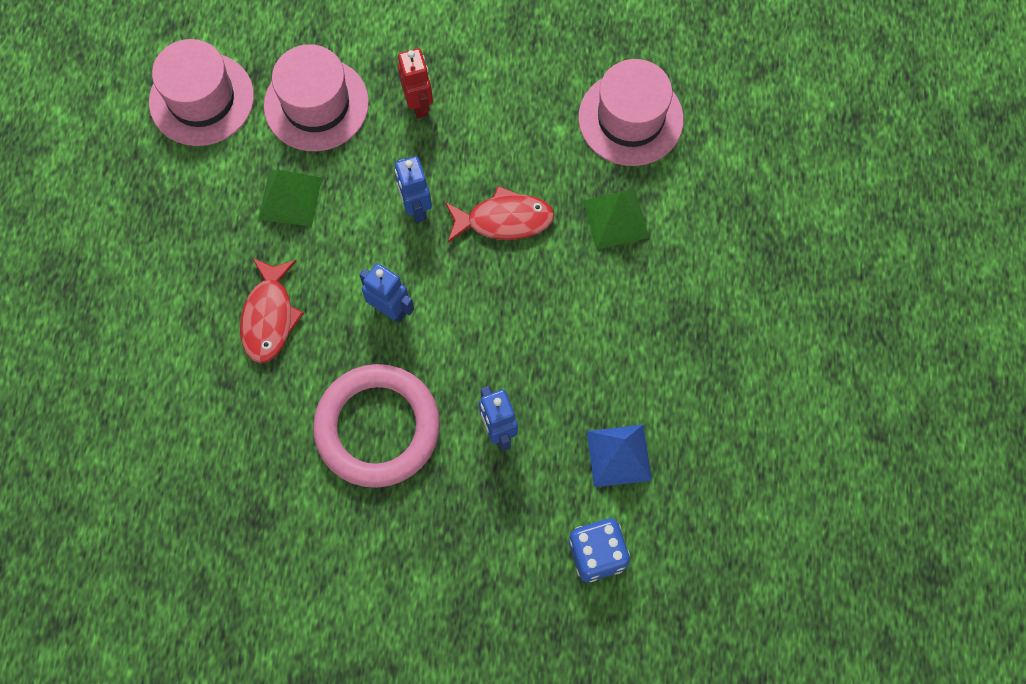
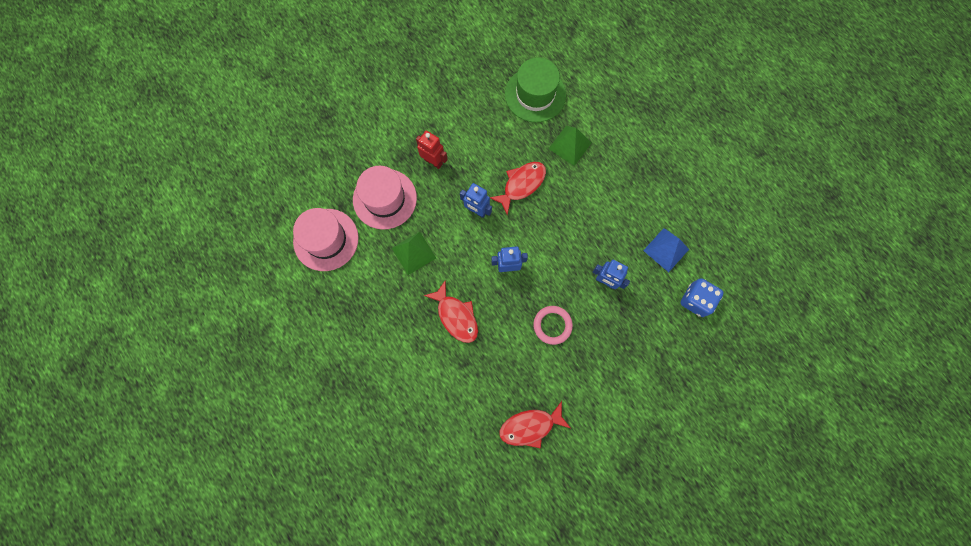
camera: 40 degrees left, 5 degrees up
(233, 528) = (530, 426): none -> red fish
(377, 427) = (552, 325): pink ring -> pink ring, size x0.53
(630, 118) = (535, 94): pink hat -> green hat

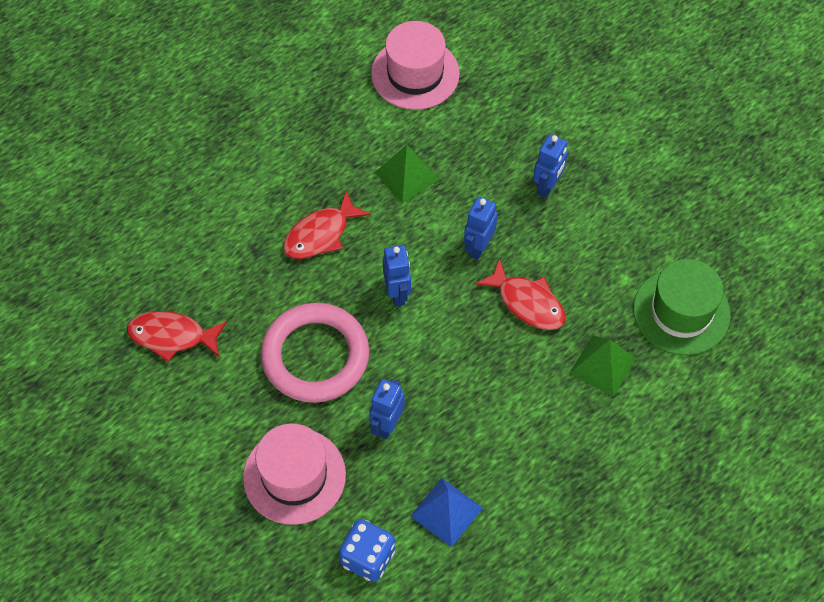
camera: 85 degrees right, 15 degrees down
(385, 199) = (482, 133): pink hat -> pink hat (294, 476)
(433, 161) = (547, 186): red robot -> blue robot
(530, 426) = (172, 336): red fish -> red fish turned 60 degrees counterclockwise
(552, 325) = (315, 356): pink ring -> pink ring, size x1.90

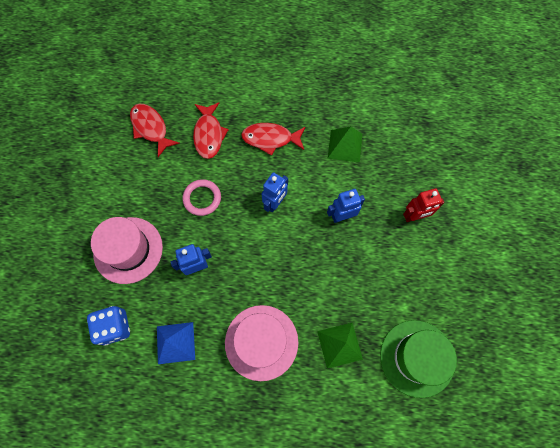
camera: 45 degrees right, 10 degrees up
(315, 356) = (202, 198): pink ring -> pink ring, size x0.53
(415, 74) = (405, 96): pink hat -> pink hat (261, 342)
(527, 302) = (336, 270): red fish -> red fish (209, 135)
(547, 186) = (414, 216): blue robot -> red robot

